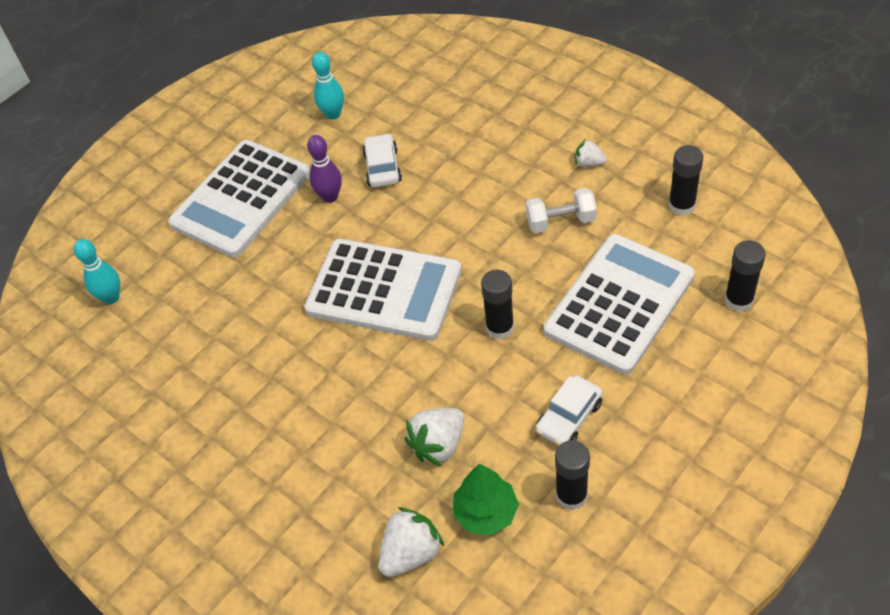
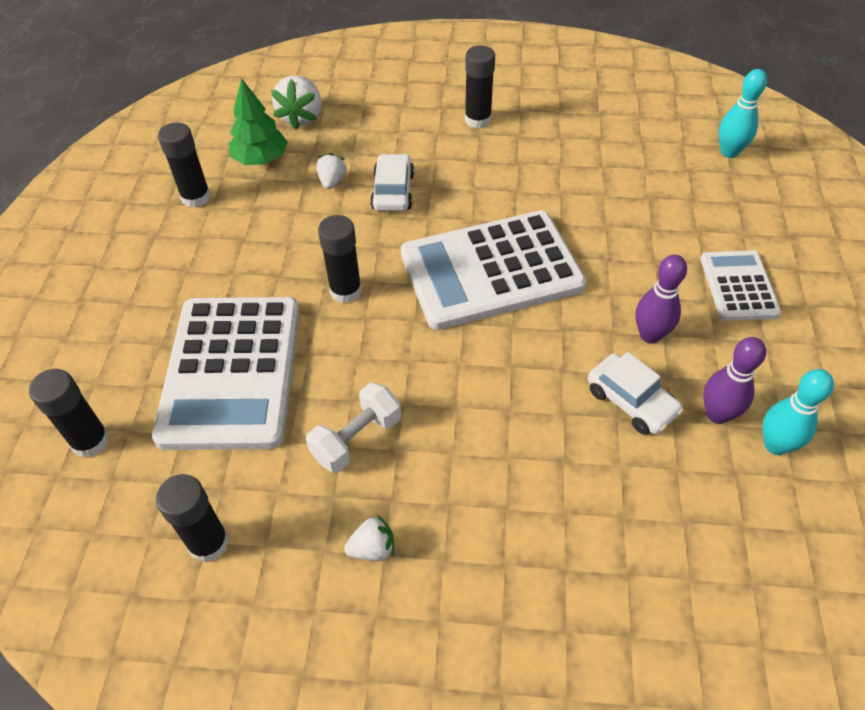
camera: 140 degrees right, 0 degrees up
(241, 199) = (738, 286): white calculator -> white calculator, size x0.52
(256, 448) = (477, 119): none -> black glue stick
(344, 140) = (717, 414): none -> purple bowling pin
(438, 445) = (332, 181): white strawberry -> white strawberry, size x0.58
(569, 417) = (229, 248): white car -> white car (393, 191)

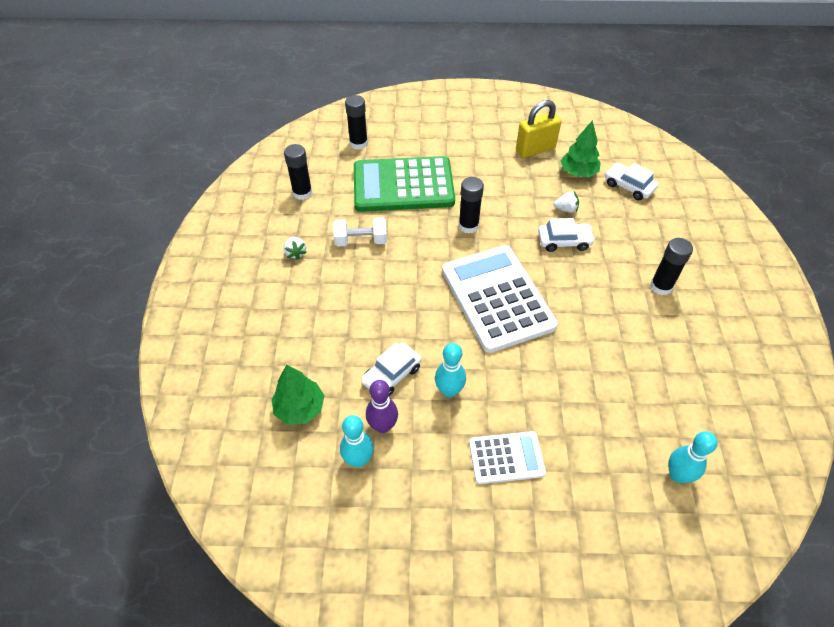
camera: 85 degrees right, 0 degrees up
(196, 197) = (535, 149): black glue stick -> yellow padlock
(231, 372) = (403, 185): white calculator -> green calculator
(301, 117) = (628, 186): white strawberry -> white car
(357, 439) = (361, 241): white dumbbell -> white dumbbell turned 45 degrees counterclockwise
(650, 335) = (449, 391): purple bowling pin -> turquoise bowling pin
(705, 526) = (300, 408): none -> green tree

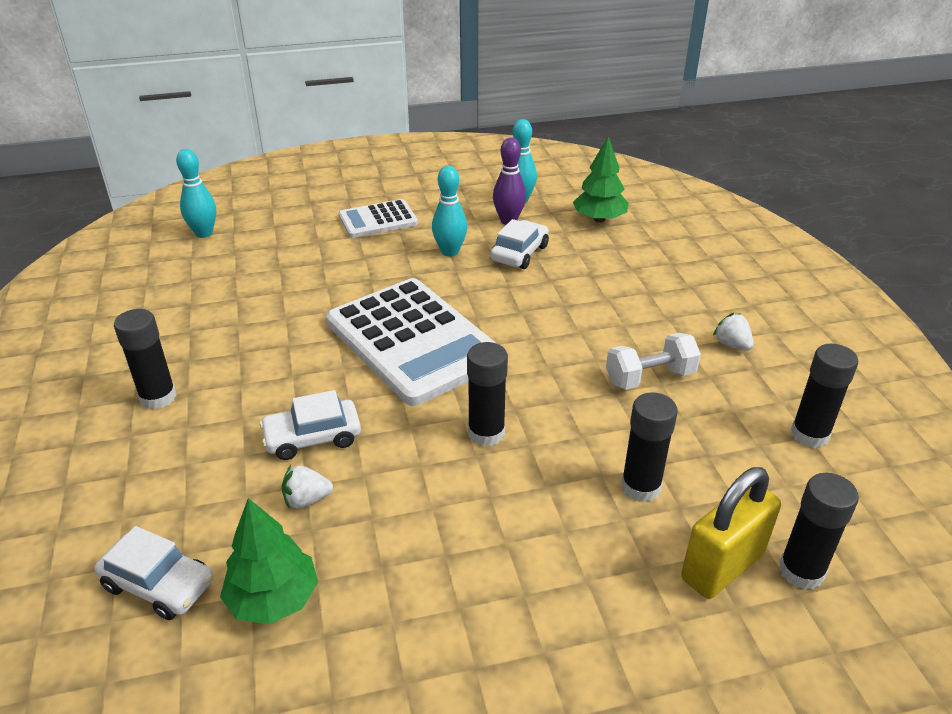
camera: 165 degrees right, 15 degrees down
(403, 185) = (640, 486): green calculator -> black glue stick
(535, 149) = (380, 650): yellow padlock -> yellow padlock (722, 566)

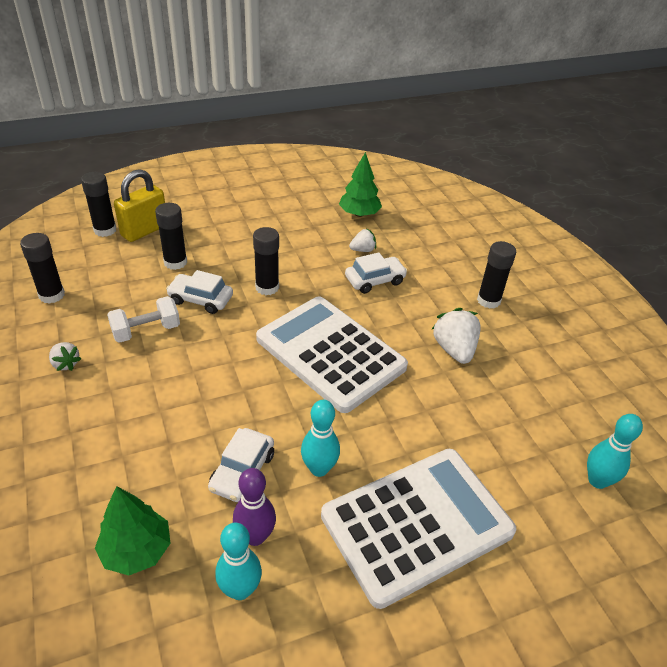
camera: 170 degrees right, 5 degrees up
(159, 584) = (414, 217): white car -> white car (200, 299)
(256, 338) = (454, 349): none -> white strawberry
(378, 220) = (417, 524): white calculator -> white calculator, size x1.92

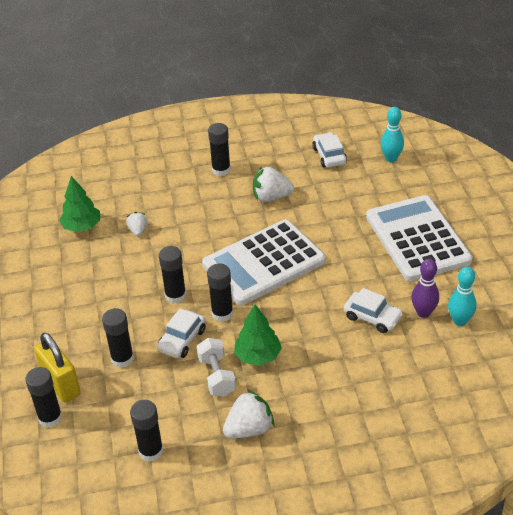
camera: 75 degrees left, 0 degrees up
(65, 364) = (249, 429): white strawberry -> white strawberry, size x1.73
(136, 550) = (431, 371): green tree -> green tree (258, 356)
(242, 326) = (222, 313): none -> black glue stick
(319, 468) = (373, 278): turquoise bowling pin -> none
(375, 280) = (182, 228): white car -> white car (329, 156)

